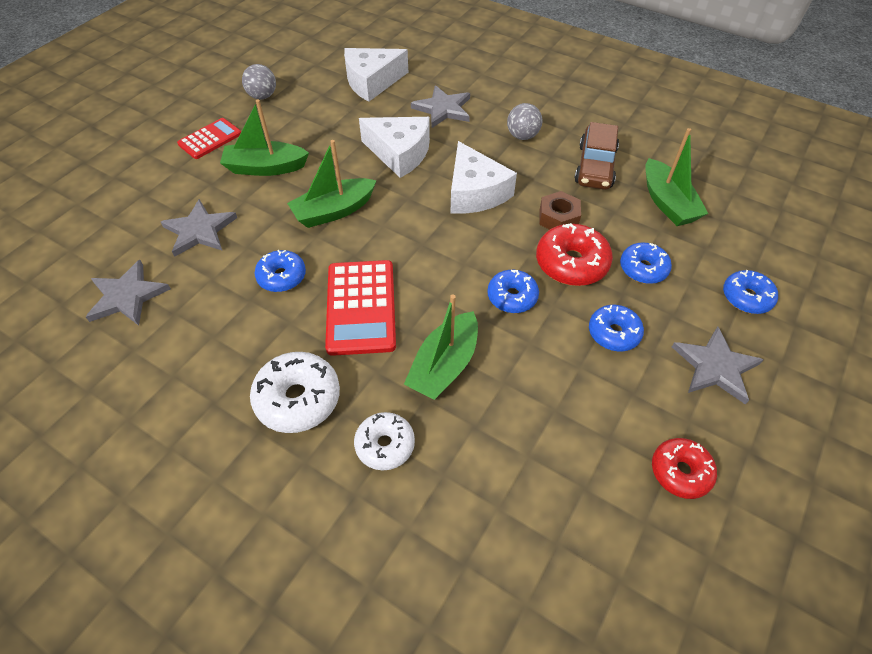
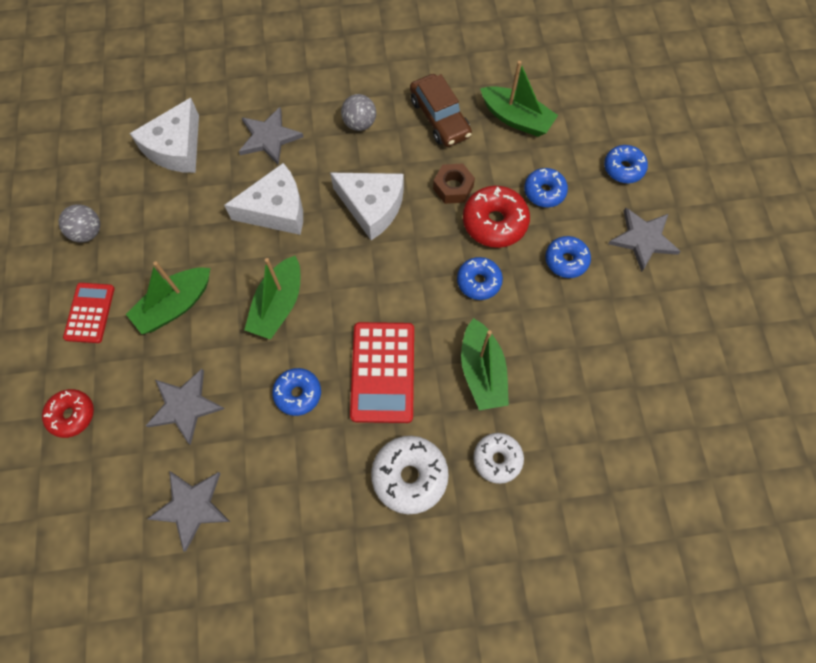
camera: 40 degrees left, 15 degrees up
(361, 307) = (383, 372): red calculator -> red calculator turned 45 degrees clockwise
(680, 472) = (676, 331): red donut -> red donut (72, 415)

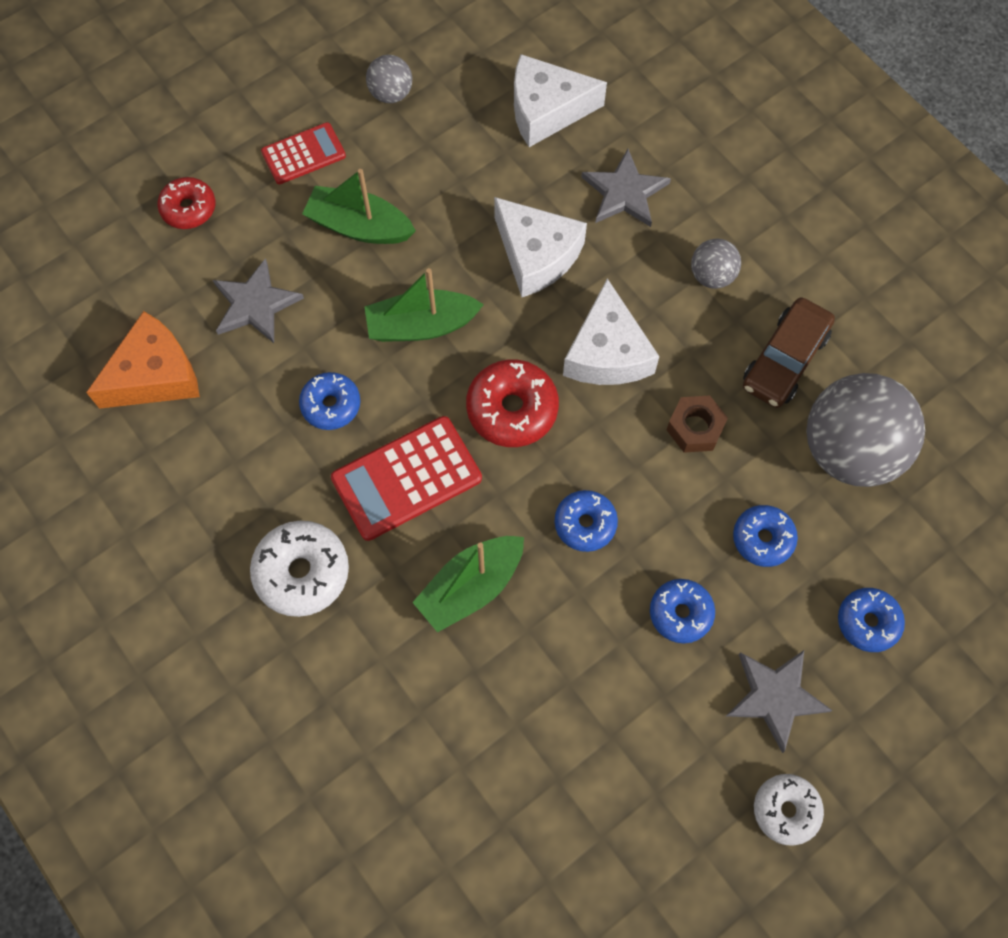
camera: 60 degrees right, 0 degrees up
(191, 507) = (155, 375): grey star -> orange cheese
(494, 222) = (678, 501): red donut -> red donut (512, 409)
(497, 459) = (373, 658): white donut -> white donut (785, 810)
(516, 118) = (849, 450): green boat -> grey ball

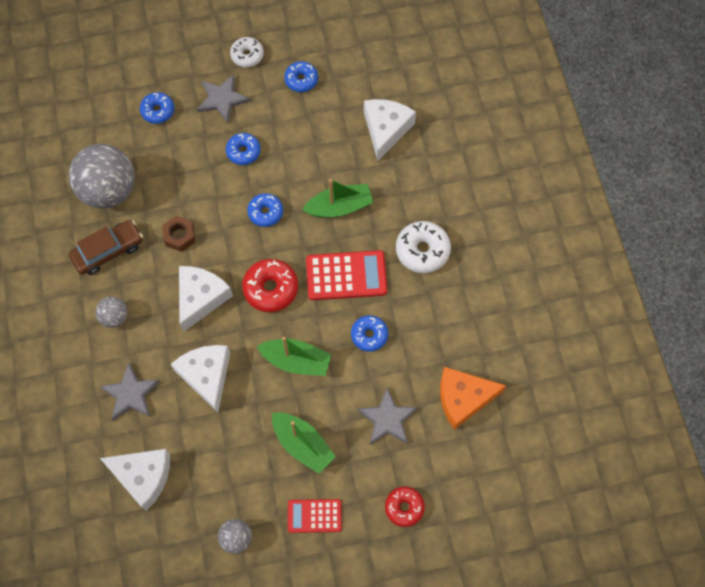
camera: 155 degrees left, 0 degrees up
(458, 772) = (386, 129): none -> white cheese
(762, 539) = (182, 168): blue donut -> blue donut (301, 80)

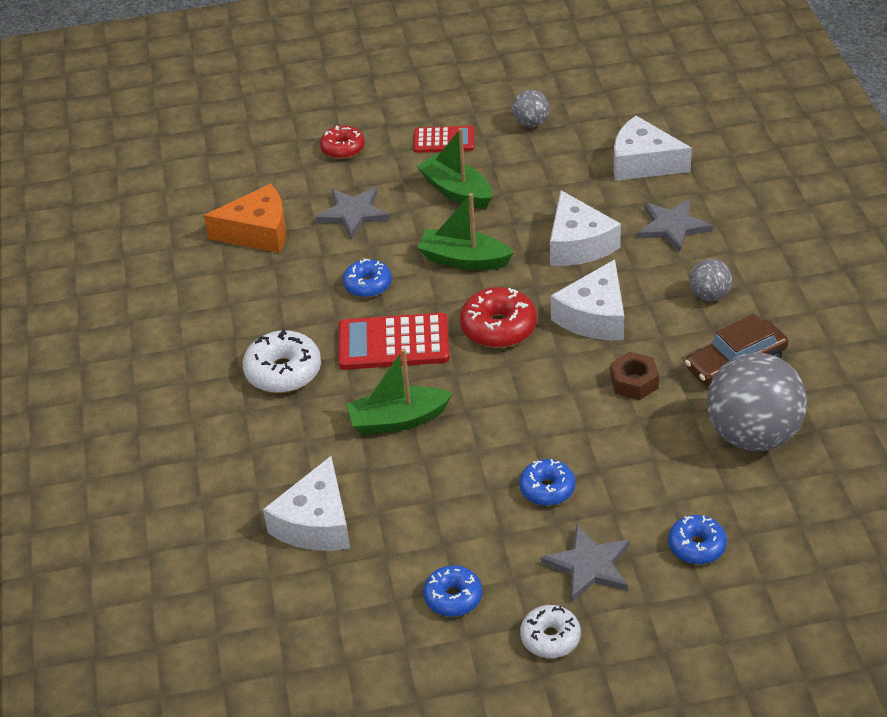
camera: 175 degrees left, 25 degrees down
(265, 212) = (509, 411): blue donut -> none

